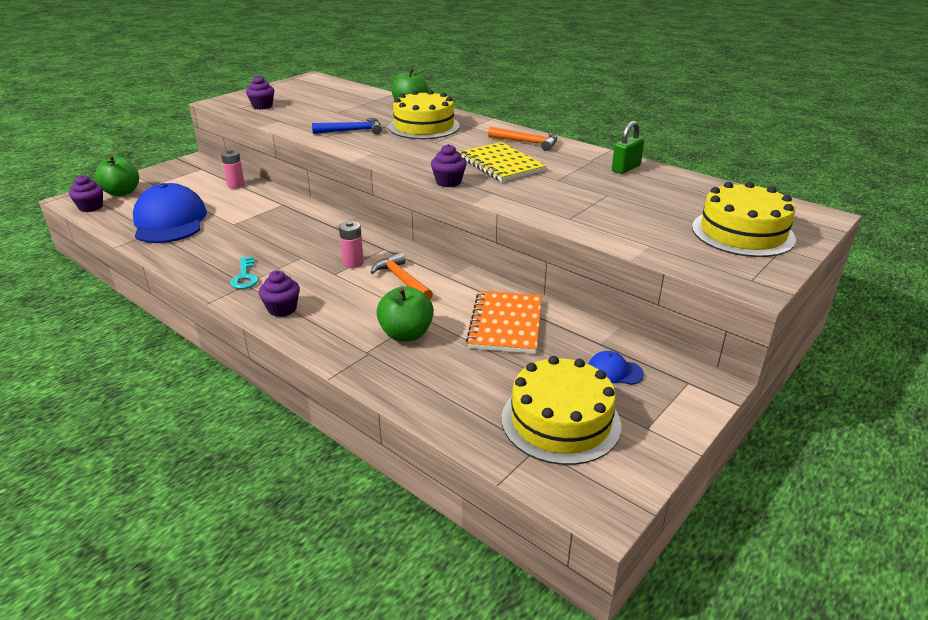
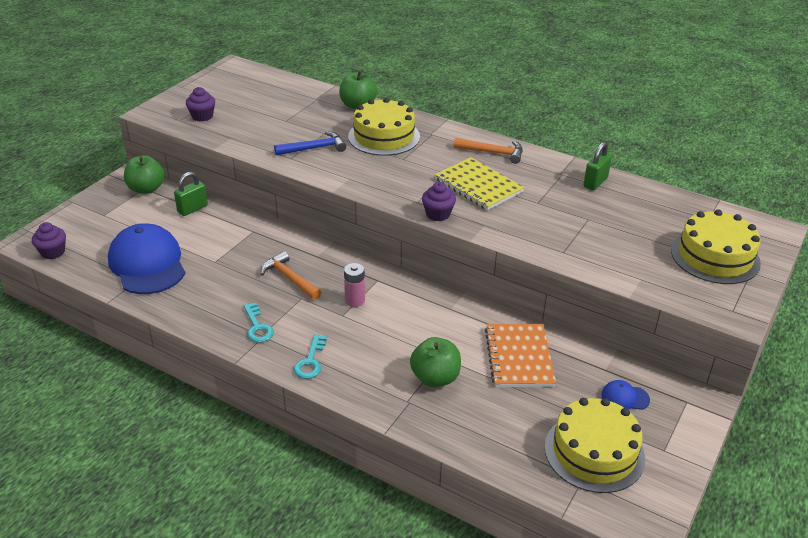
camera: 10 degrees left, 5 degrees up
(122, 192) = (75, 229): green apple -> green apple (146, 189)
(236, 185) = (192, 209): pink battery -> green padlock
(282, 309) = (310, 361): purple cupcake -> turquoise key
(402, 280) = (408, 316): orange hammer -> orange hammer (289, 278)

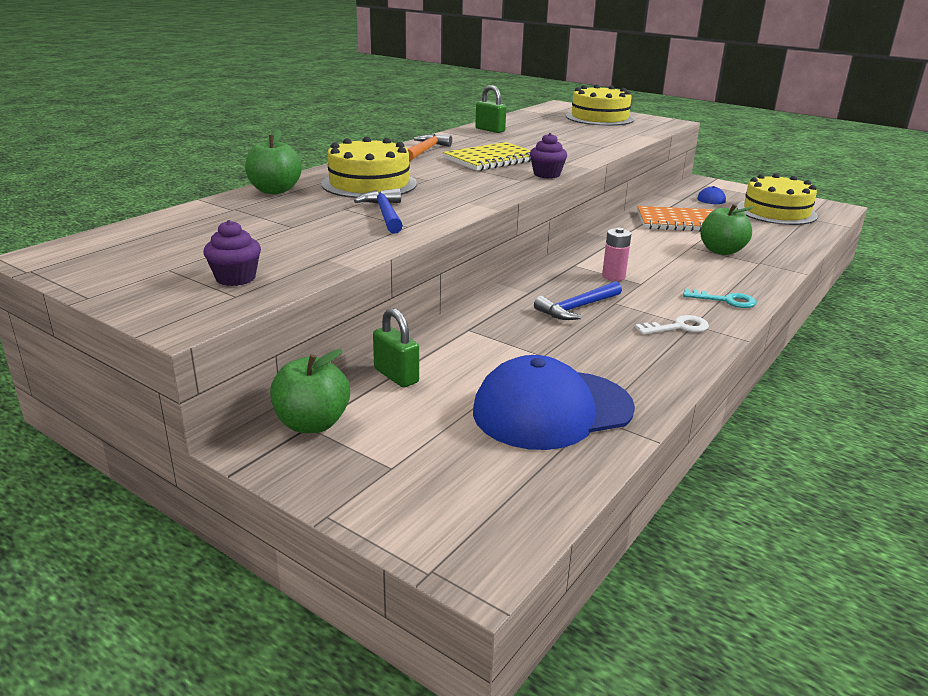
camera: 85 degrees left, 10 degrees down
(53, 252) = (517, 520): purple cupcake -> none
(257, 327) = (678, 327): turquoise key -> white key
(289, 278) = (577, 308): orange hammer -> blue hammer

